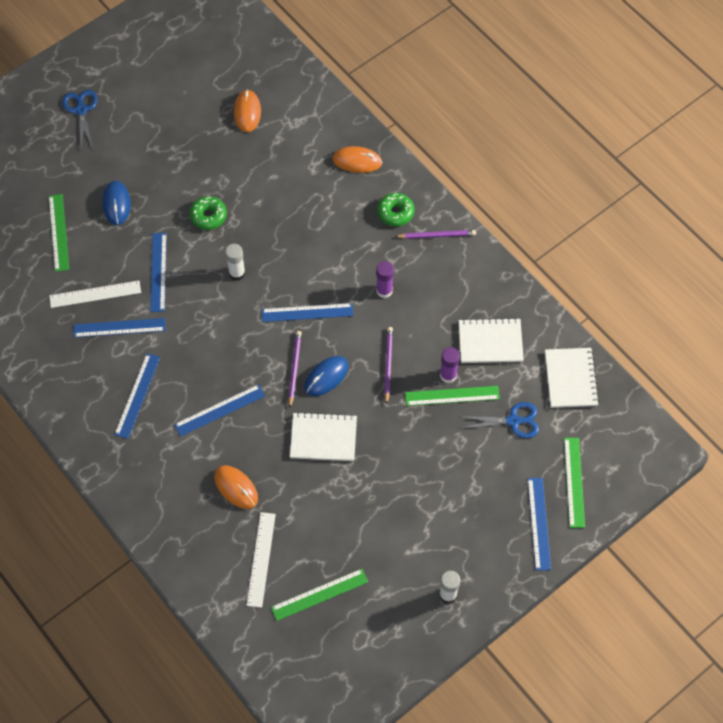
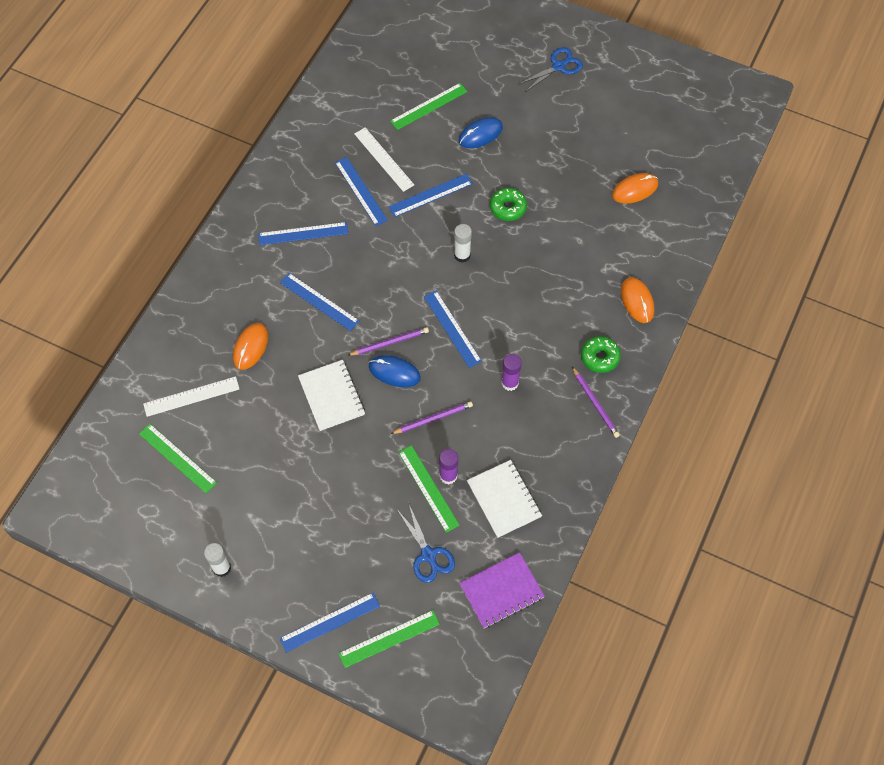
camera: 65 degrees right, 0 degrees up
(570, 379) = (501, 591): white notebook -> purple notebook

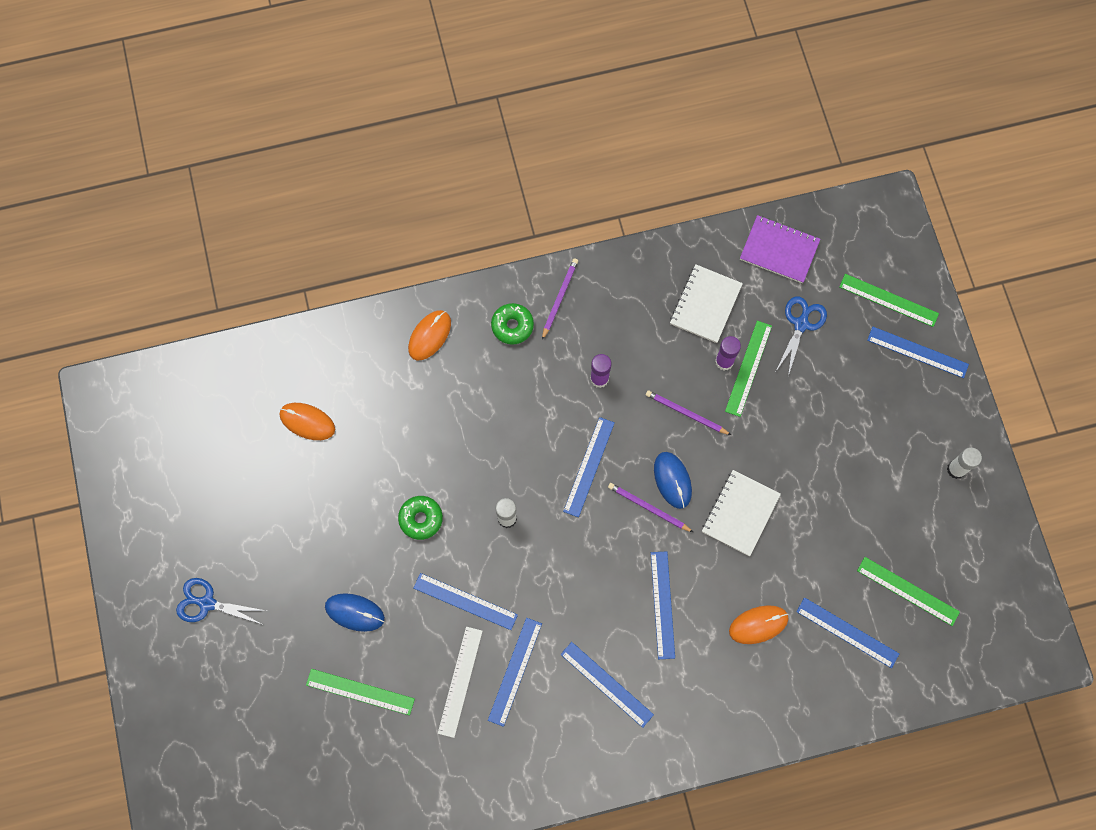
camera: 130 degrees left, 10 degrees up
(177, 458) = (908, 591): green ruler -> green ruler turned 60 degrees counterclockwise
(191, 396) = (847, 632): white ruler -> blue ruler

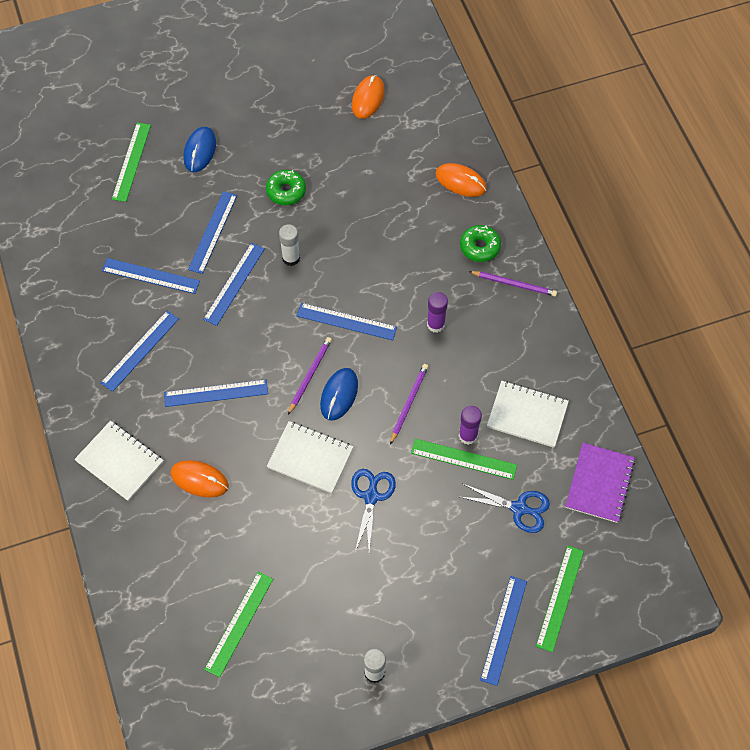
camera: 85 degrees right, 10 degrees down
(207, 603) = (204, 48): blue scissors -> blue scissors (371, 496)
(460, 681) = (141, 234): white ruler -> none
(672, 480) = (339, 395): blue mouse -> blue mouse turned 45 degrees counterclockwise
(734, 707) = (120, 462): none -> white notebook
(758, 624) = (199, 479): orange mouse -> orange mouse turned 45 degrees counterclockwise
(847, 632) = (194, 564): blue ruler -> blue ruler (234, 283)

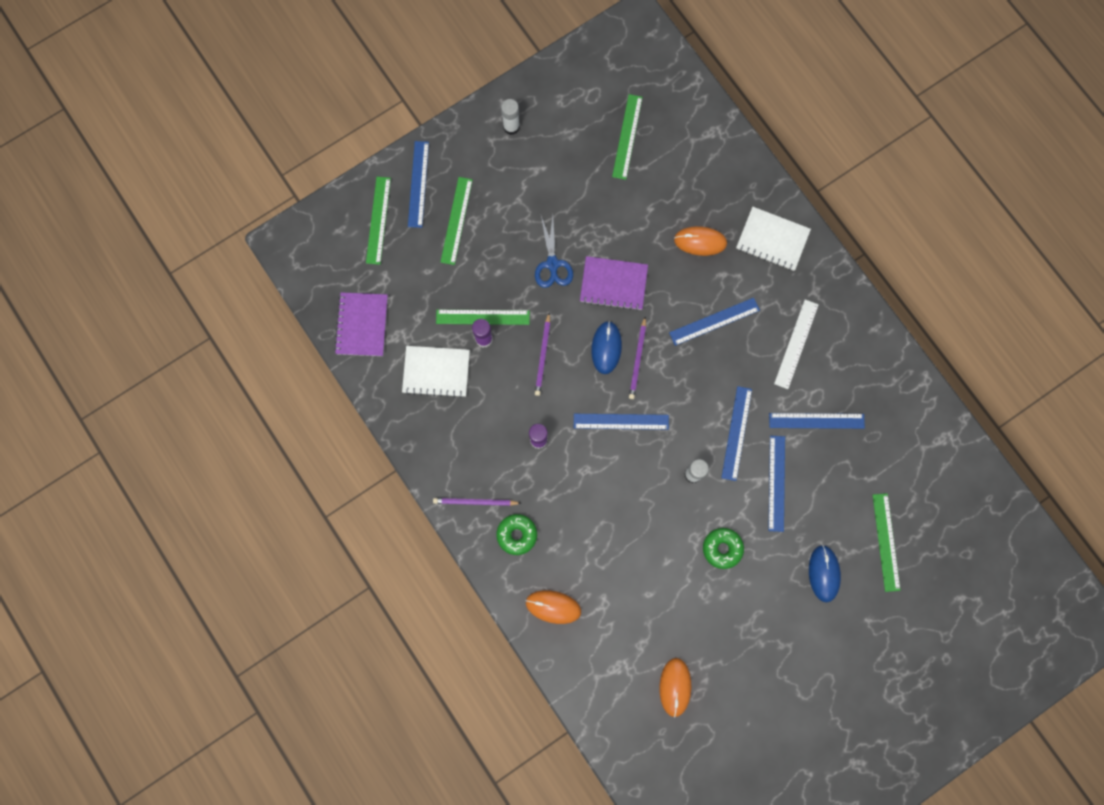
camera: 165 degrees right, 15 degrees up
(140, 350) = (796, 344): blue ruler -> white ruler
(310, 458) = (613, 284): white notebook -> purple notebook
(468, 574) = (456, 220): none -> green ruler
(519, 508) = (426, 285): blue scissors -> none

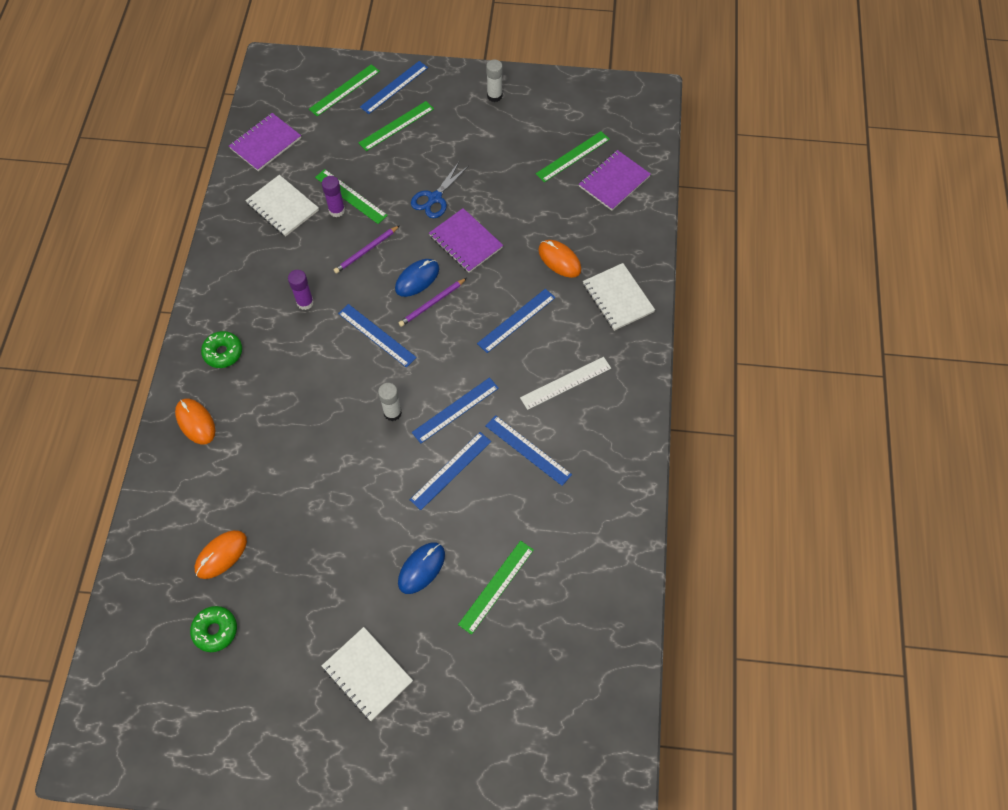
camera: 40 degrees right, 15 degrees down
(475, 502) = (218, 309): purple pencil -> none
(680, 135) = (614, 182): none -> purple notebook
(714, 321) = (516, 320): blue ruler -> blue ruler turned 60 degrees counterclockwise
(722, 548) = (360, 483): green donut -> green donut (215, 630)
(857, 678) = (367, 674): none -> white notebook

